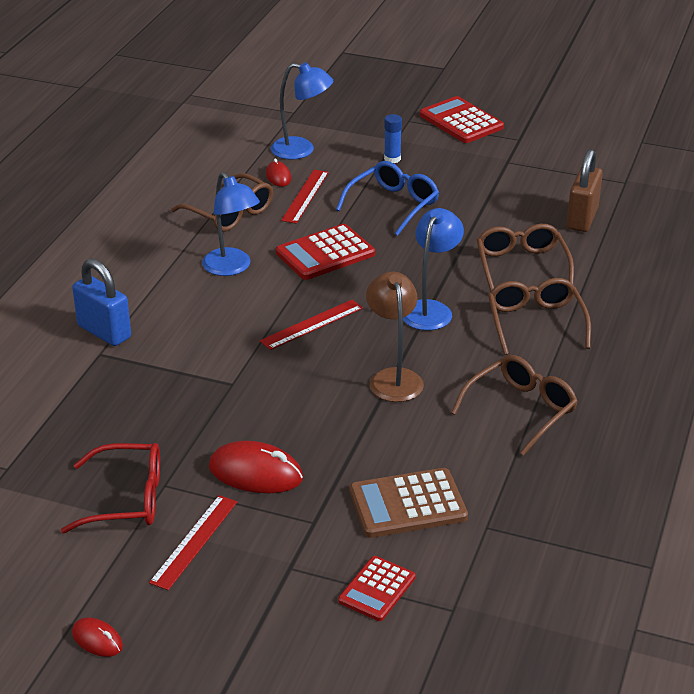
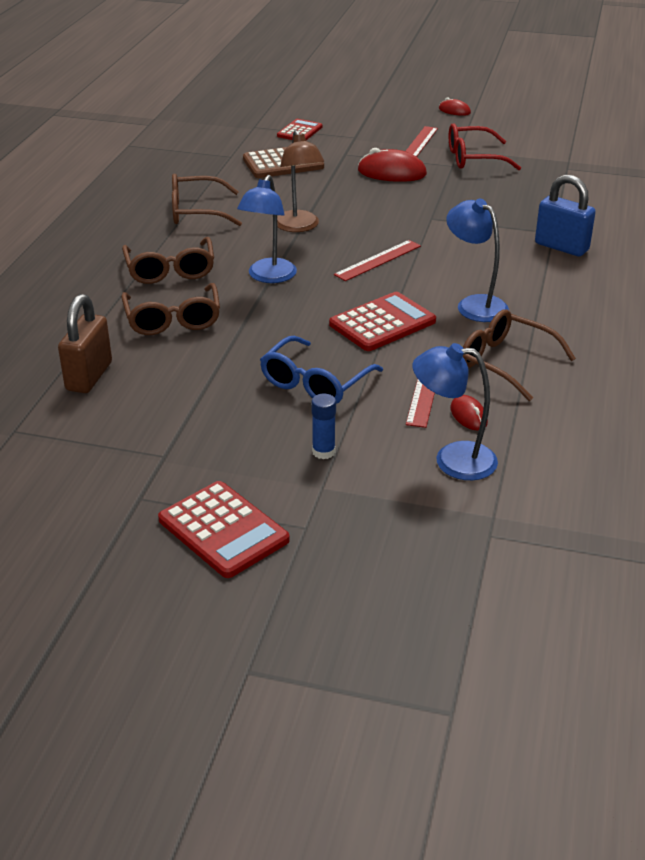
camera: 175 degrees right, 0 degrees up
(521, 410) = (196, 212): brown glasses -> brown glasses turned 45 degrees clockwise

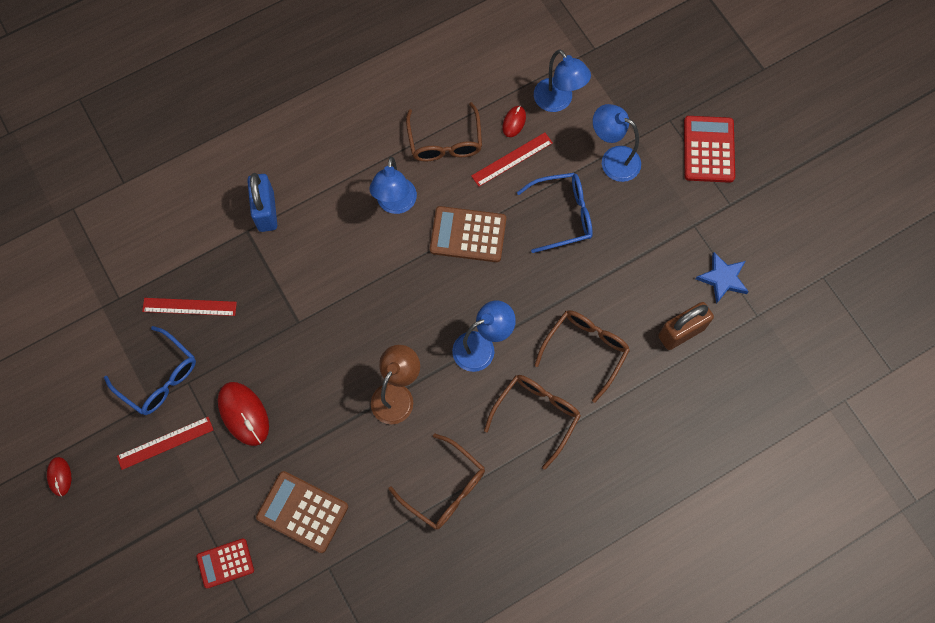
camera: 135 degrees left, 35 degrees up
(83, 435) = (722, 278): none -> blue star
(323, 452) = (613, 159): blue glue stick -> blue lamp
(378, 260) = (394, 302): red ruler -> red ruler (189, 306)
(382, 323) = (468, 235): red calculator -> brown calculator
(473, 158) = (159, 378): red glasses -> blue glasses

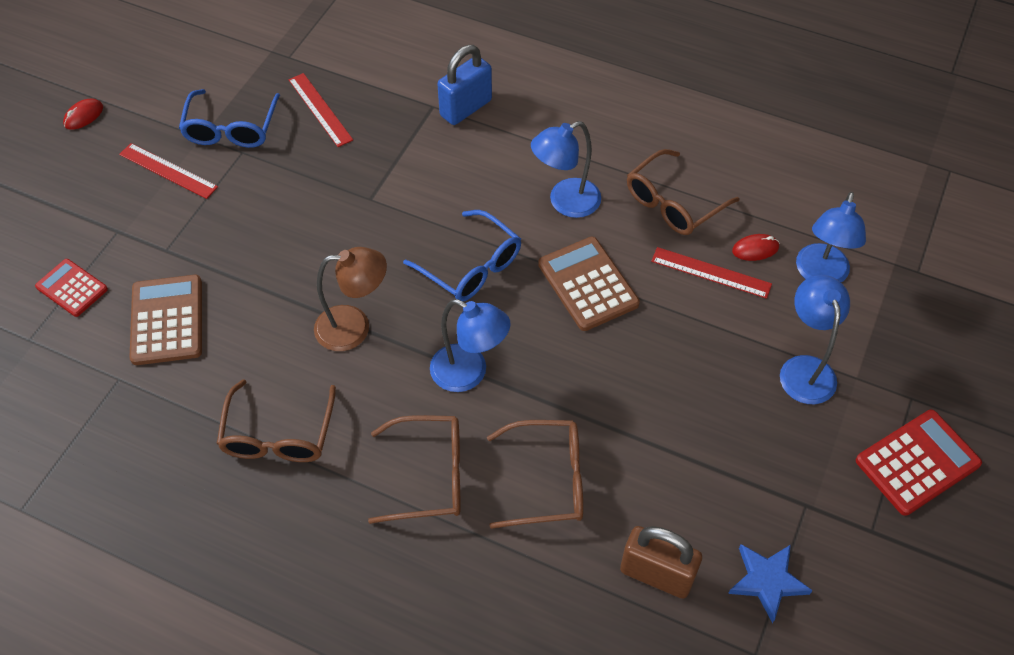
camera: 55 degrees right, 15 degrees down
(243, 414) = (240, 212): red mouse -> none
(563, 215) = (691, 359): blue glasses -> blue glasses (471, 267)

